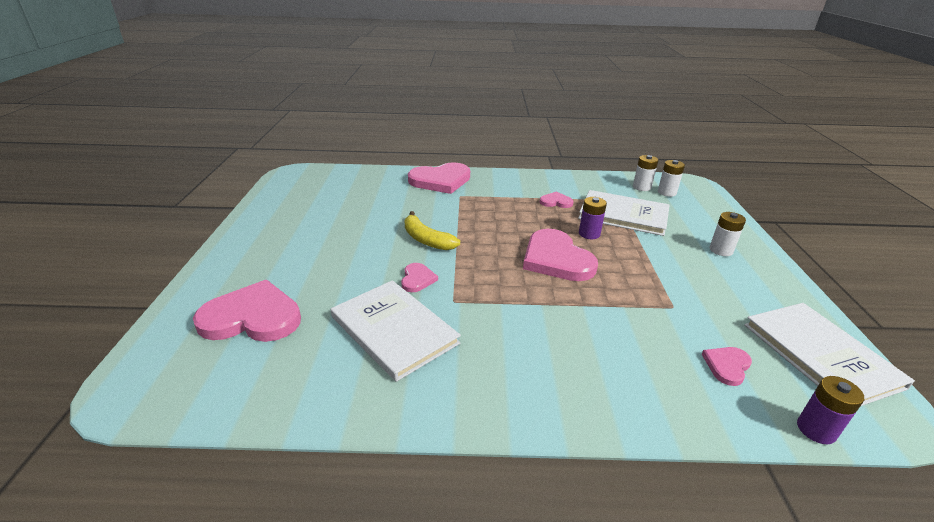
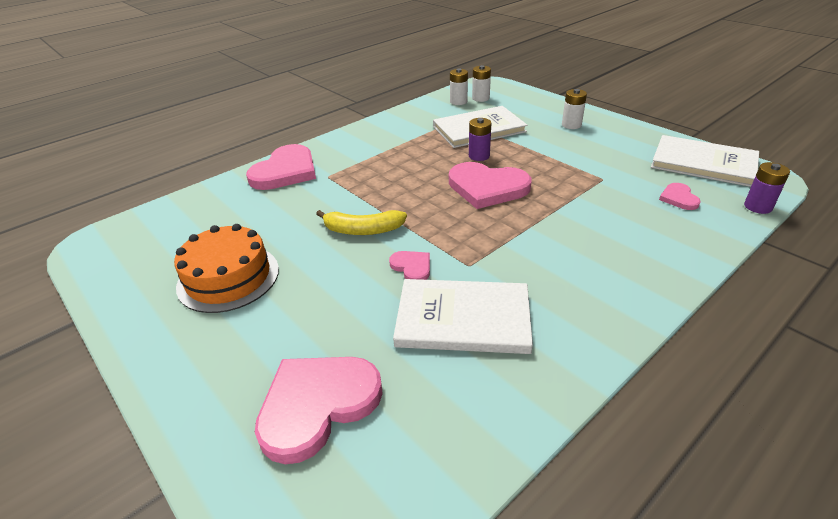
camera: 40 degrees left, 5 degrees up
(319, 224) = (228, 277): none -> orange cake
(556, 202) = (416, 142): pink heart -> none

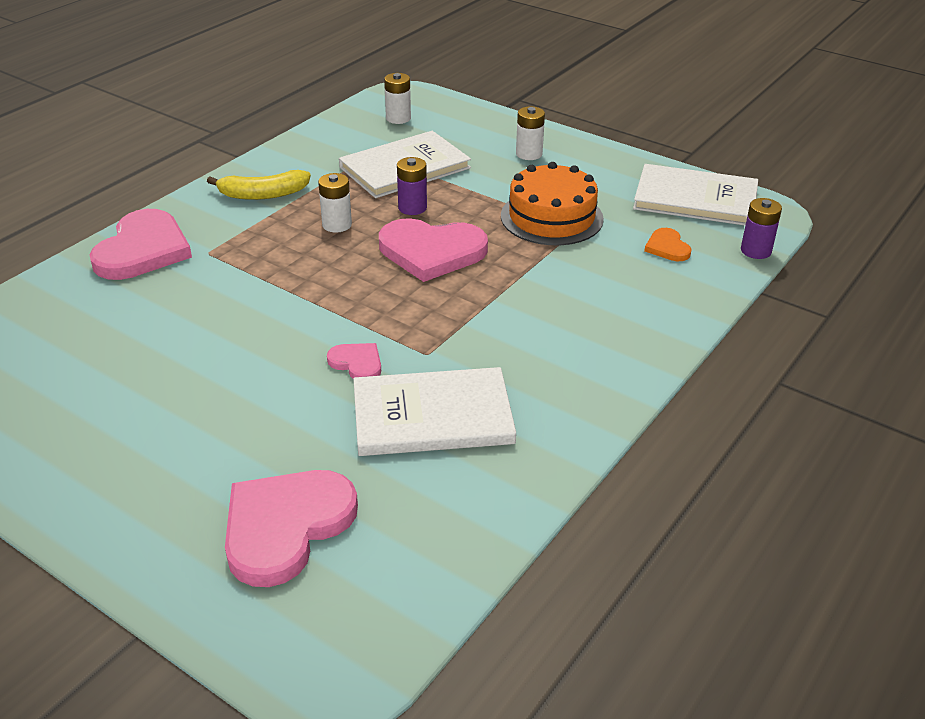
camera: 15 degrees left, 0 degrees up
(228, 277) = (118, 401): orange cake -> orange cake (551, 217)
(363, 230) = (280, 323): yellow banana -> yellow banana (263, 194)
(458, 101) = (367, 125): white battery -> white battery (337, 225)
(679, 198) = (667, 247): pink heart -> orange heart

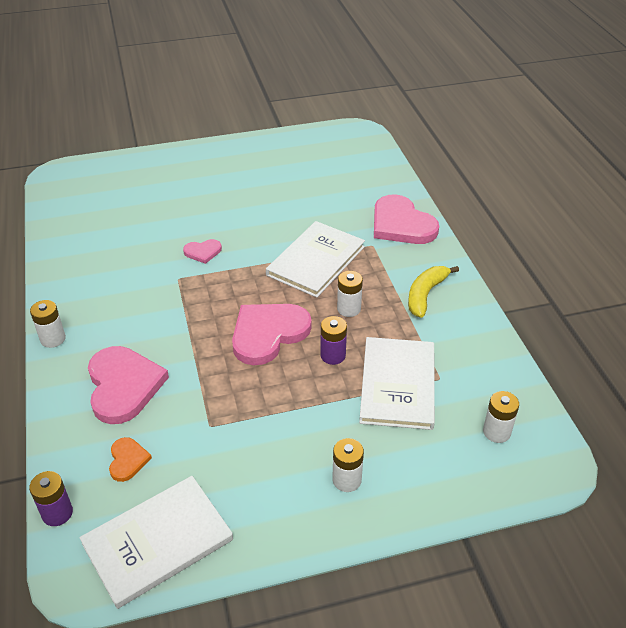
camera: 130 degrees right, 5 degrees up
(286, 526) = (133, 190): pink heart -> pink heart (123, 386)
(432, 416) = (134, 256): white book -> white book (316, 261)
(551, 217) = (239, 422): orange cake -> none
(633, 381) = (53, 339): none -> white battery
(667, 247) = (127, 460): orange heart -> orange heart turned 60 degrees clockwise

